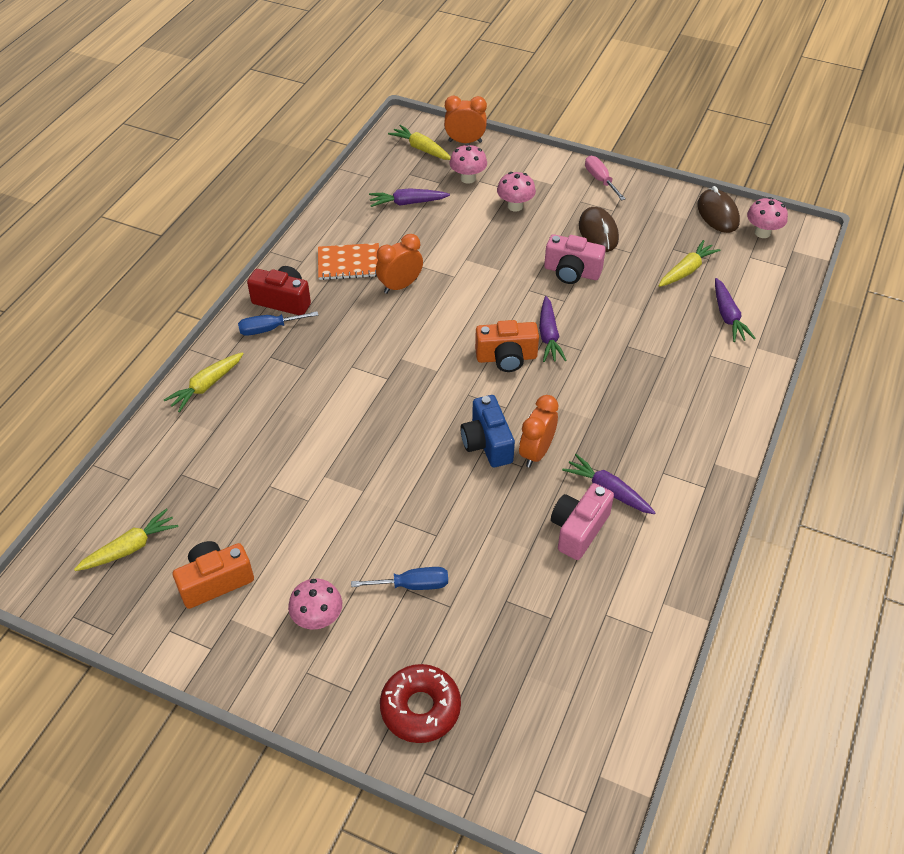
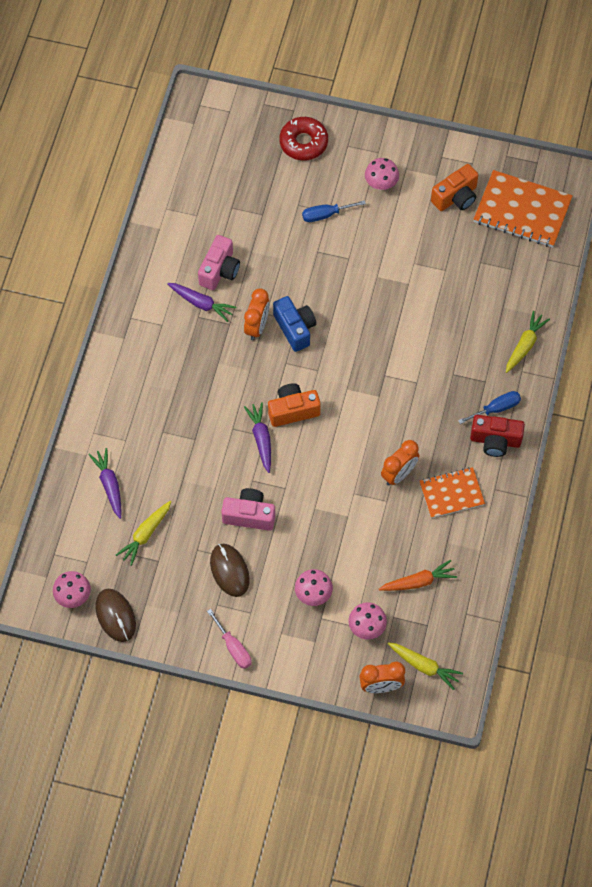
camera: 170 degrees right, 15 degrees up
(130, 548) = (522, 210): yellow carrot -> orange notebook
(407, 203) = (418, 581): purple carrot -> orange carrot

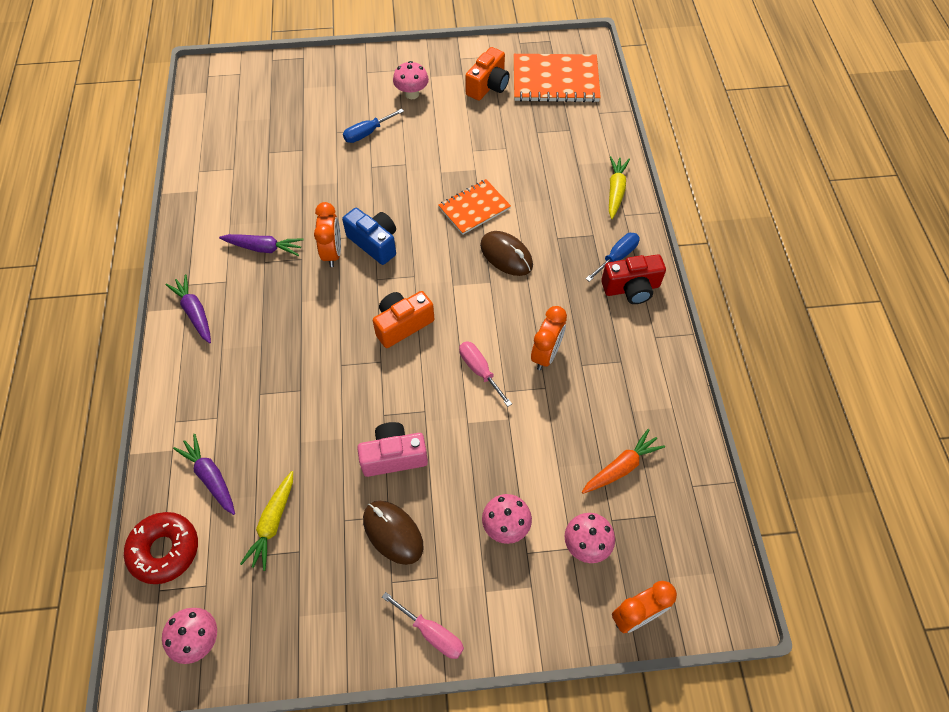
camera: 20 degrees left, 5 degrees down
(115, 616) = (263, 646): brown mouse -> brown mouse (506, 255)
(219, 270) = (274, 211): pink camera -> none
(261, 439) = (377, 366): purple carrot -> purple carrot (195, 312)
(303, 143) = (322, 80): red donut -> red donut (165, 550)
(340, 469) = (479, 370): none -> pink screwdriver
(424, 666) = (675, 569): yellow carrot -> none
(451, 493) = (612, 356): orange notebook -> orange notebook (474, 208)

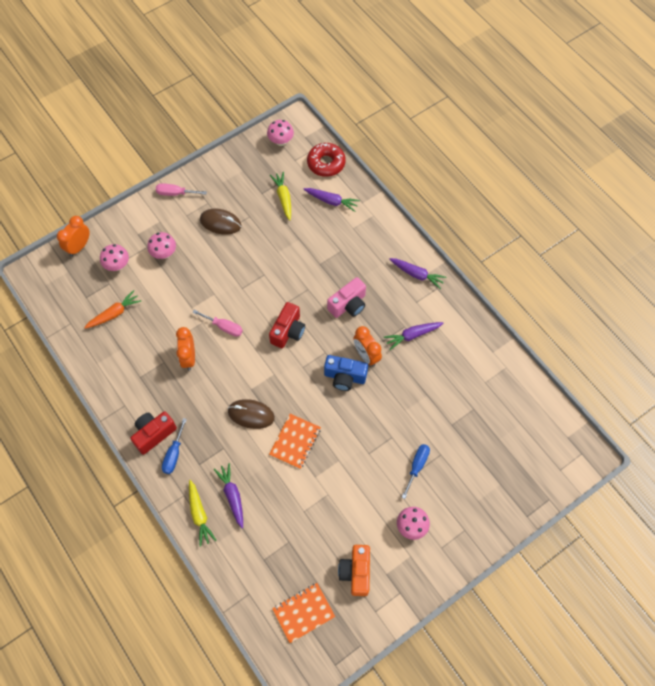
camera: 150 degrees right, 5 degrees up
(394, 456) = (243, 257): pink camera -> pink camera (348, 305)
(402, 324) = (288, 331): orange camera -> red camera
(555, 80) = (303, 612): orange notebook -> orange notebook, size x0.63
(571, 191) = (232, 496): none -> purple carrot
(621, 467) = (114, 313): orange carrot -> orange carrot turned 150 degrees counterclockwise

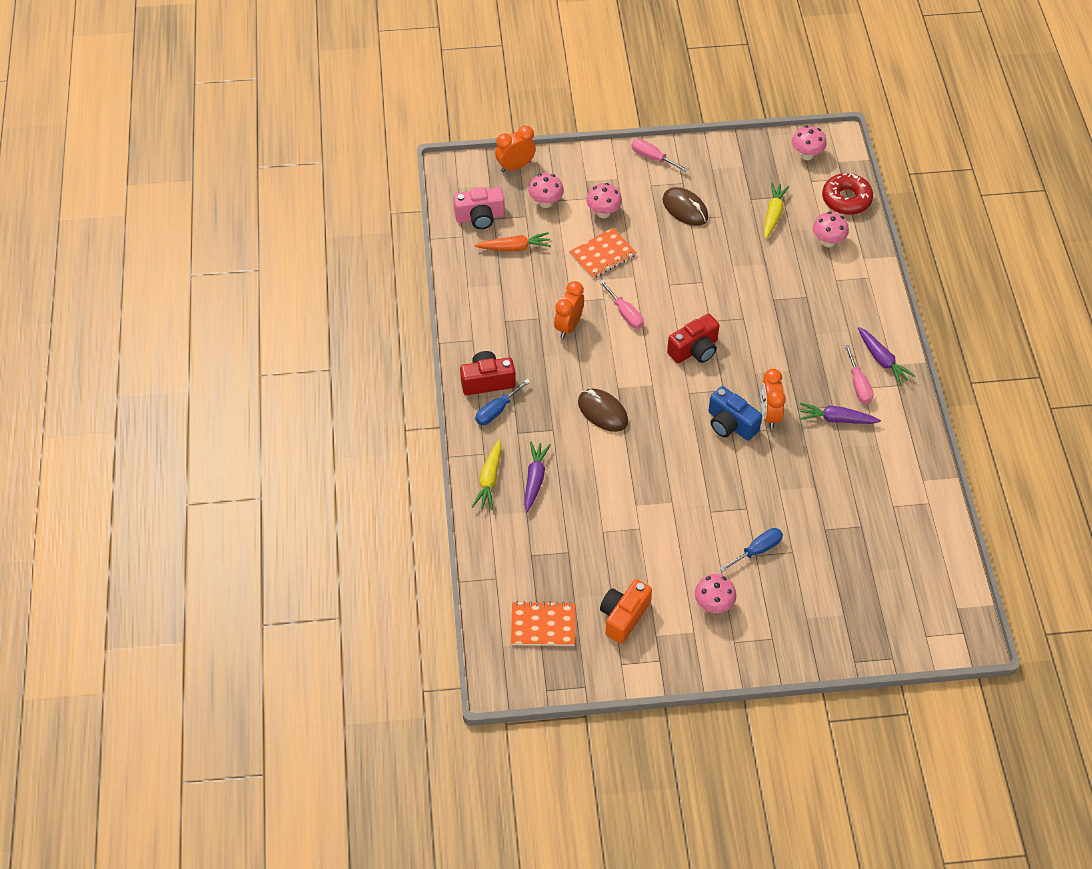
camera: 30 degrees right, 10 degrees down
(295, 441) = (635, 461): orange notebook -> orange notebook (602, 254)
(331, 201) = (828, 241): purple carrot -> pink mushroom
(348, 305) = (780, 355): pink camera -> pink camera (480, 217)
(412, 301) = (858, 385): none -> pink screwdriver

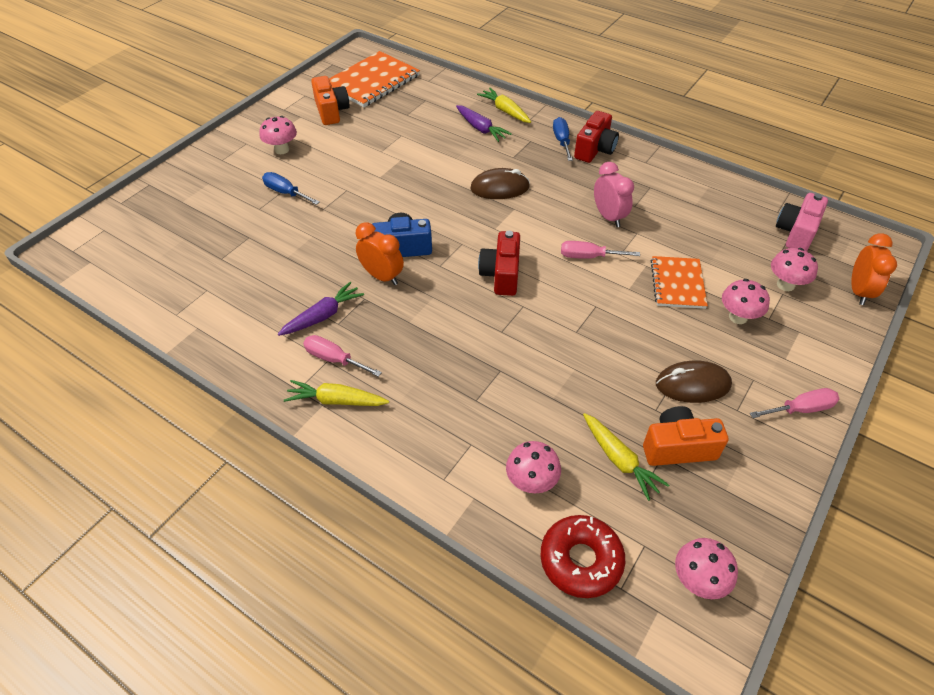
camera: 130 degrees right, 5 degrees down
(514, 247) = (736, 234): orange carrot -> none
(543, 625) = (372, 81): orange notebook -> orange notebook, size x1.60
(568, 326) = (608, 217): orange clock -> pink clock
(738, 195) = (678, 447): none -> orange camera
(757, 550) = (286, 193): blue screwdriver -> blue screwdriver turned 120 degrees clockwise
(882, 360) = (336, 400): purple carrot -> yellow carrot

